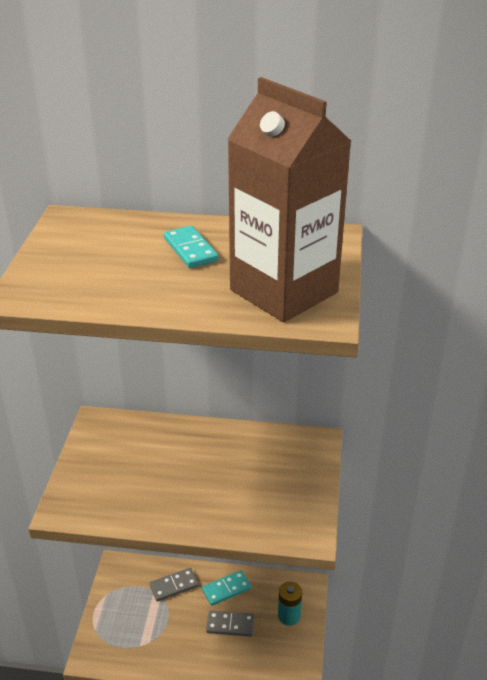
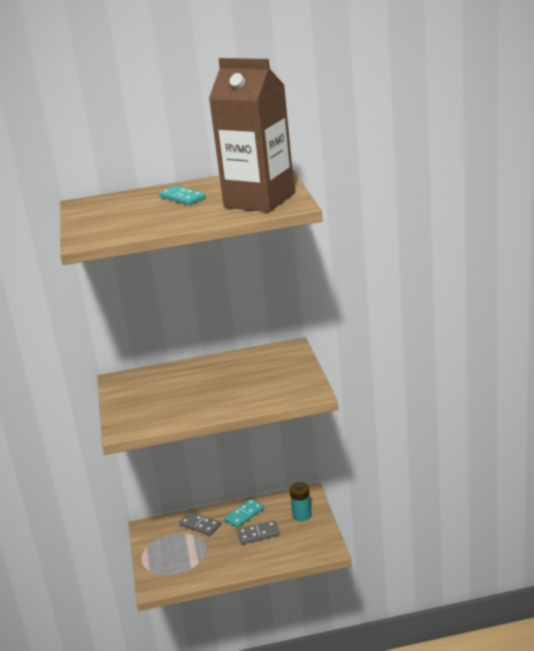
camera: 15 degrees left, 10 degrees down
(174, 586) = (200, 525): grey domino -> grey domino turned 75 degrees clockwise

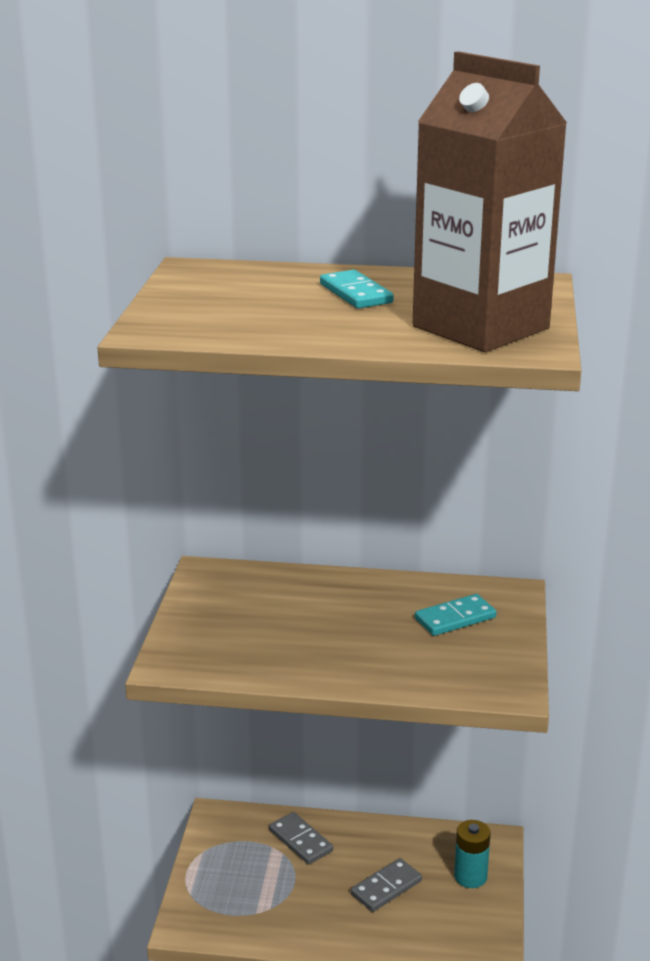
camera: 15 degrees right, 0 degrees up
(244, 515) = (377, 844): turquoise domino -> turquoise domino (455, 618)
(258, 534) = (386, 887): grey domino -> grey domino turned 45 degrees counterclockwise

